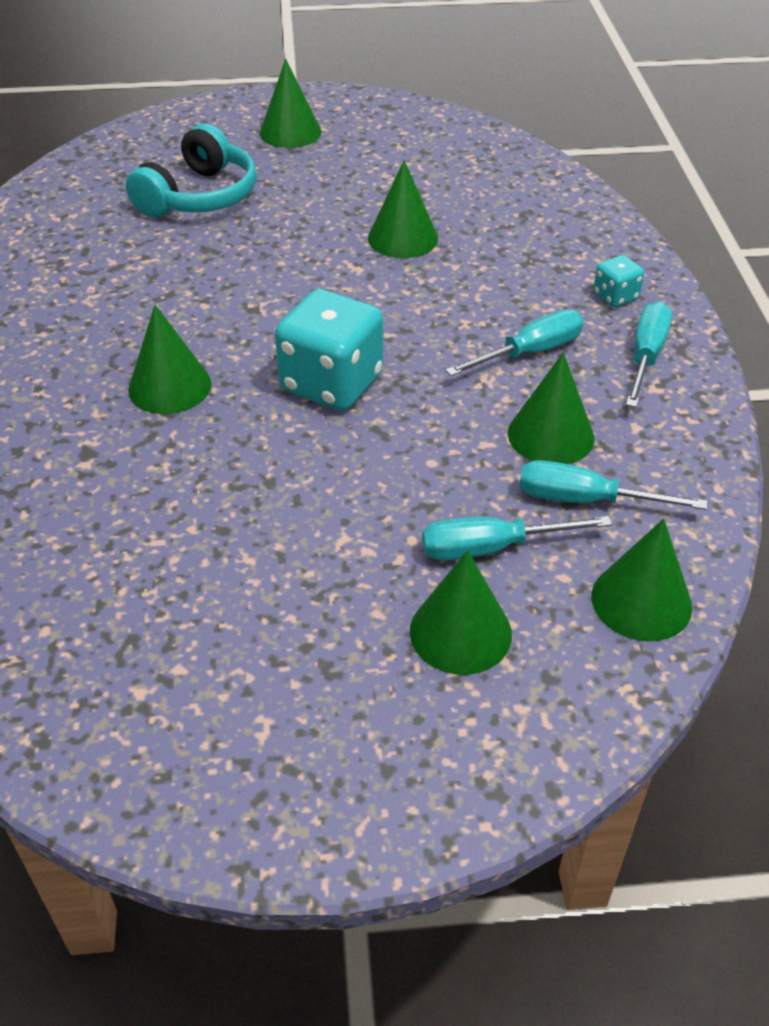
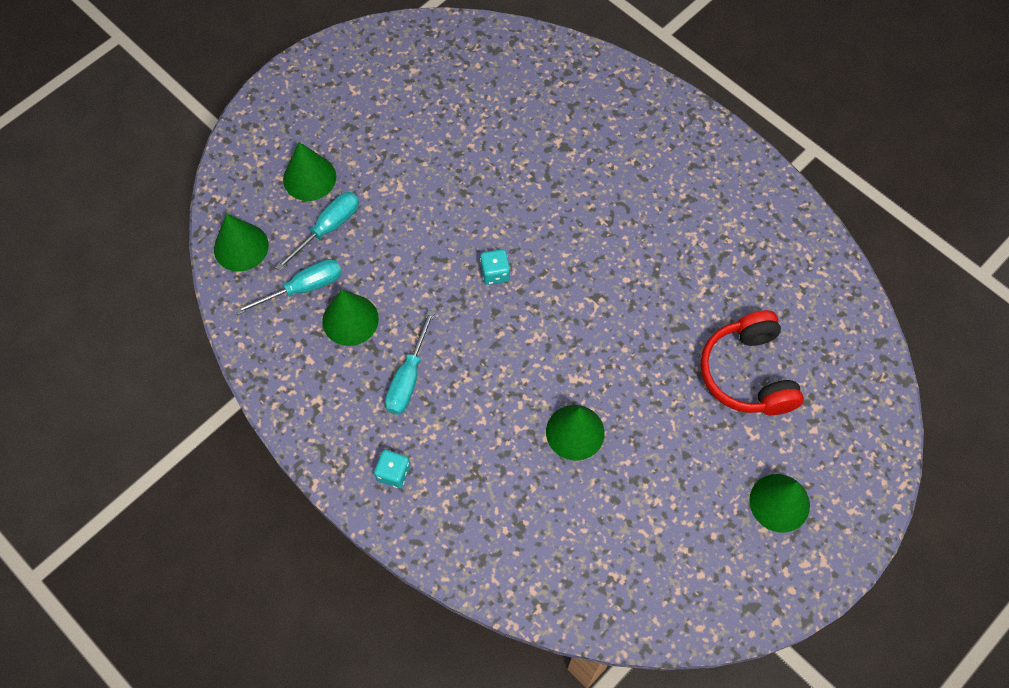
camera: 140 degrees right, 20 degrees up
(170, 386) = (574, 210): green cone -> none
(199, 197) = (747, 373): turquoise headphones -> red headphones
(332, 383) = (495, 273): turquoise dice -> turquoise dice, size x0.48
(646, 356) = (339, 425): turquoise screwdriver -> none

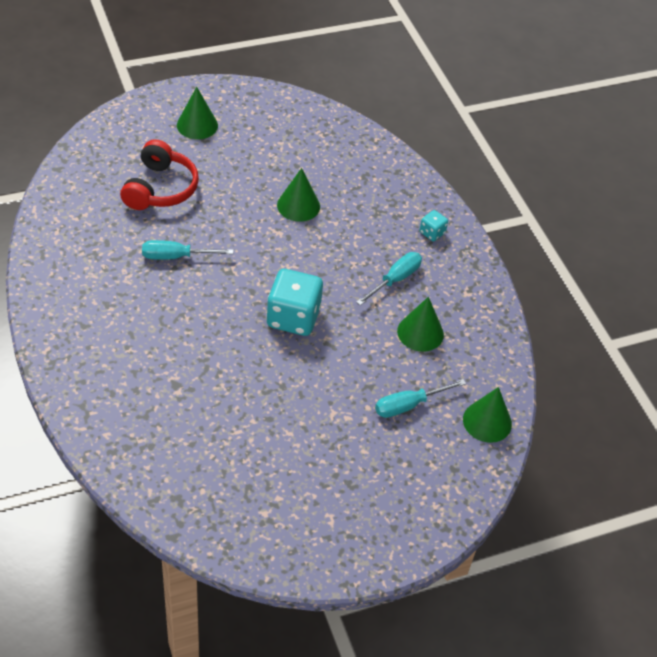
camera: 160 degrees left, 15 degrees down
(303, 288) = (447, 369): turquoise screwdriver -> turquoise screwdriver (176, 256)
(309, 178) = (407, 453): green cone -> none
(495, 273) = (293, 317): turquoise dice -> turquoise dice, size x2.09

